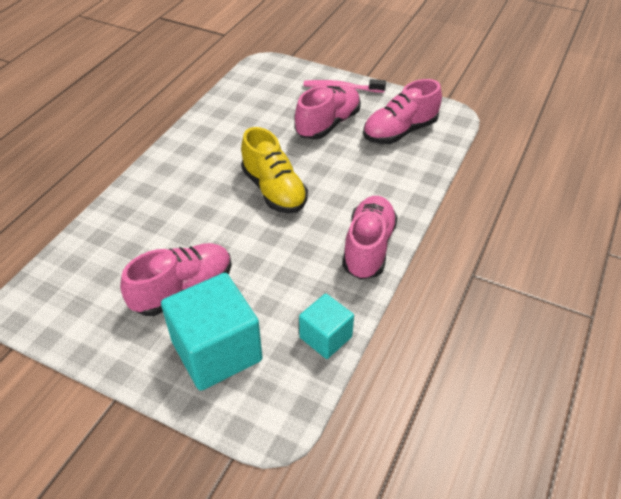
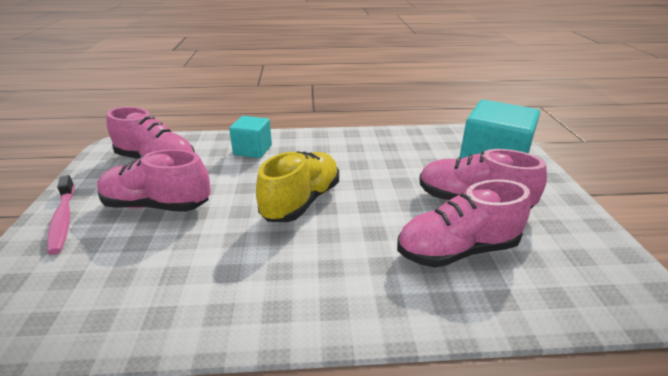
camera: 120 degrees left, 15 degrees down
(325, 337) = (423, 135): turquoise cube -> turquoise cube (253, 150)
(368, 248) = (328, 141): pink shoe -> pink shoe (457, 250)

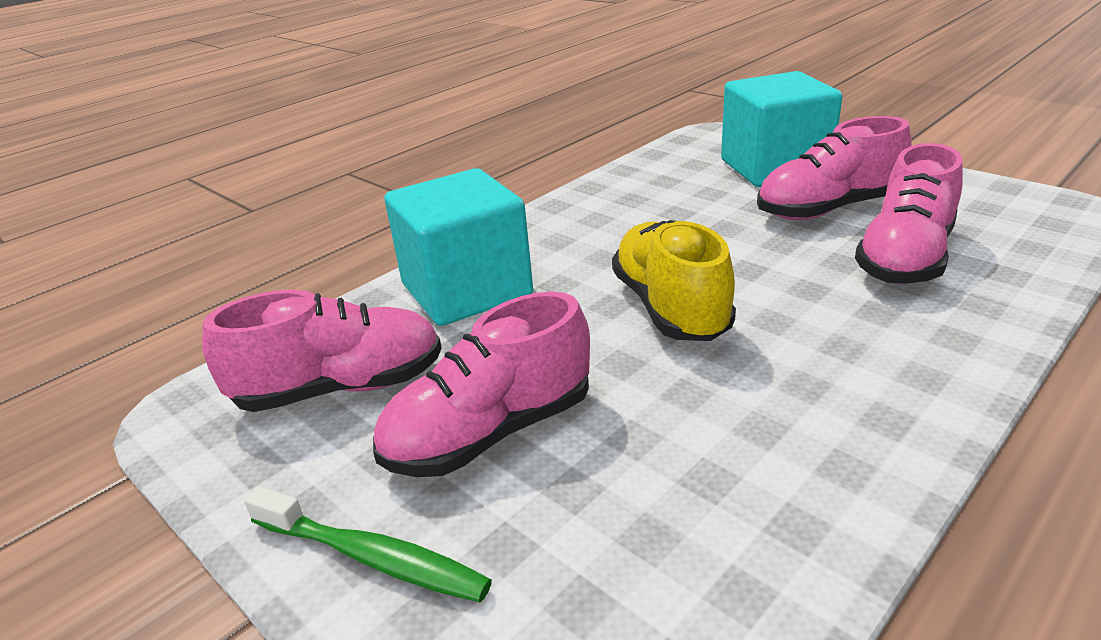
camera: 40 degrees left, 0 degrees up
(63, 220) = (373, 557): pink toothbrush -> green toothbrush
(253, 150) = (466, 290): turquoise cube -> turquoise cube, size x1.77

